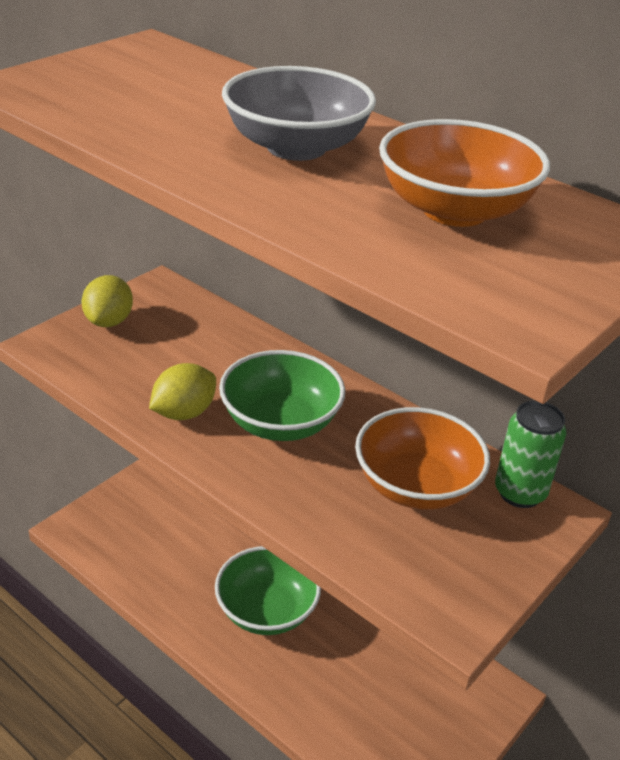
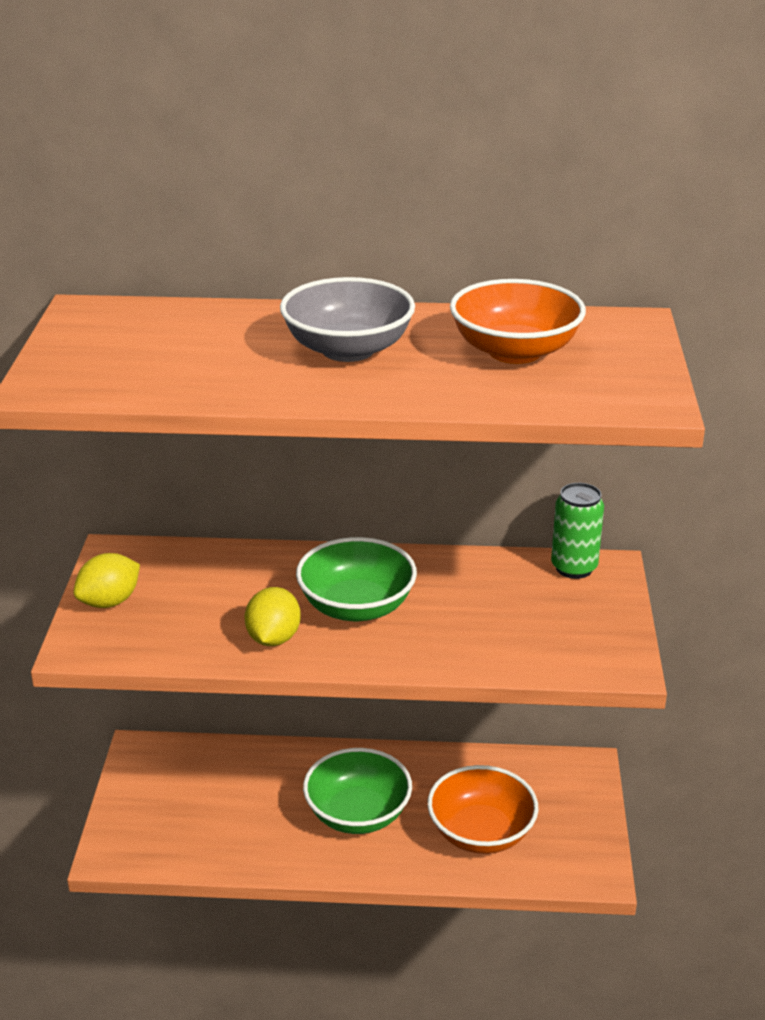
camera: 35 degrees left, 5 degrees down
(109, 321) = (109, 602): yellow lemon -> yellow lemon turned 75 degrees clockwise
(416, 486) = (504, 599): orange bowl -> orange bowl (481, 833)

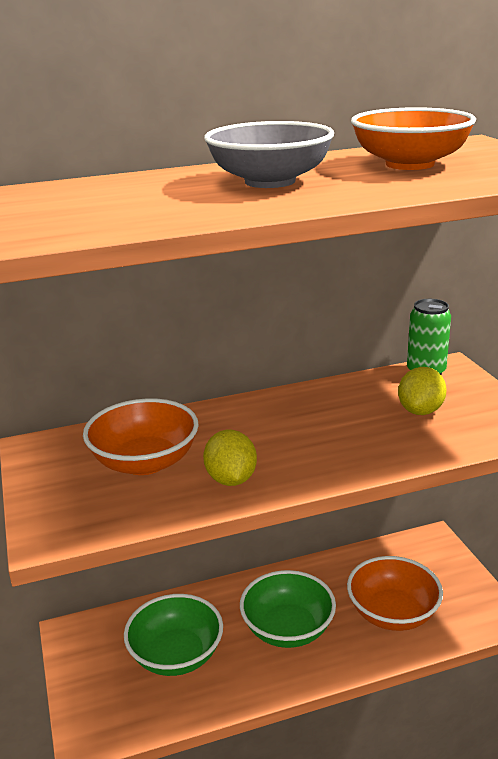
camera: 20 degrees left, 5 degrees down
(109, 602) = (55, 488): yellow lemon -> yellow lemon (420, 411)
(205, 597) = (145, 462): none -> orange bowl
(356, 607) = (283, 438): green bowl -> green bowl (176, 655)

